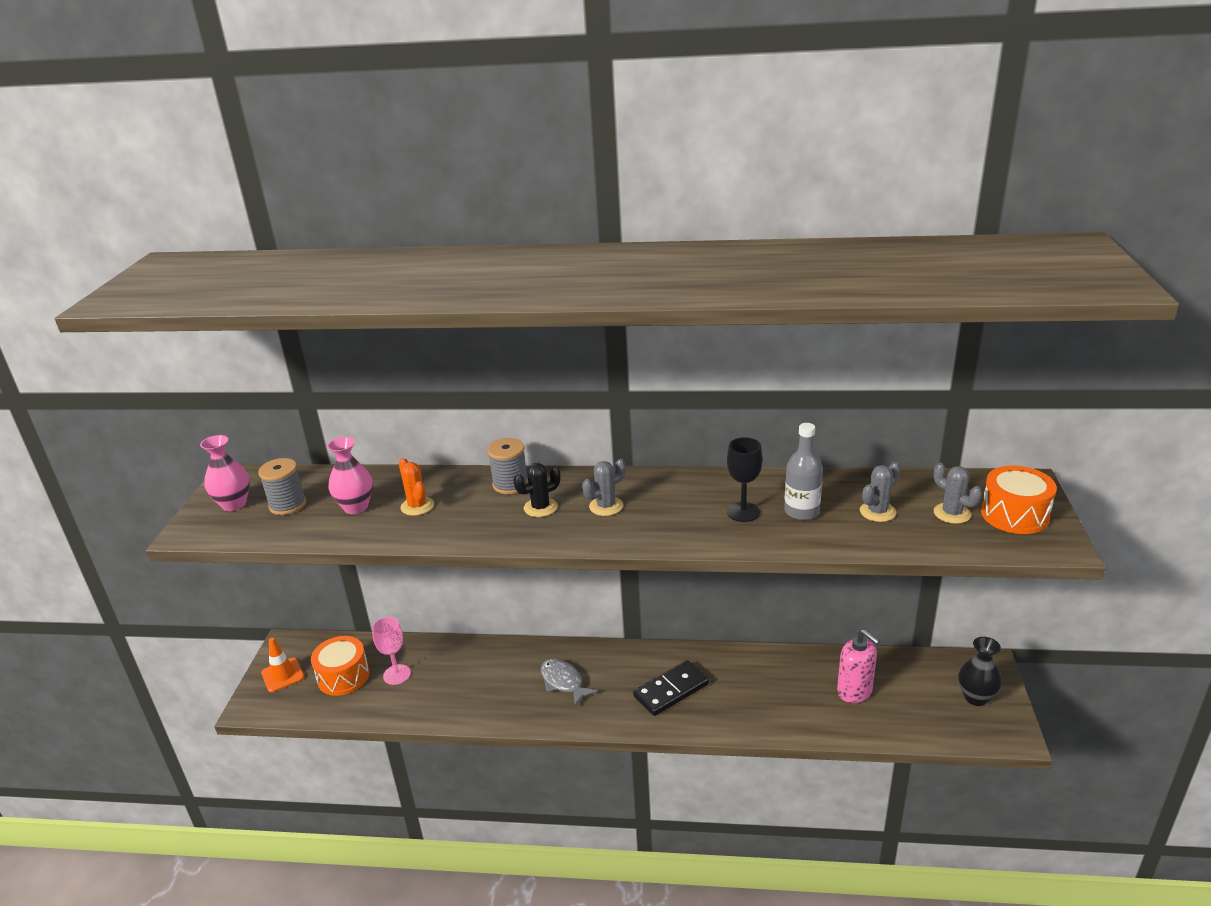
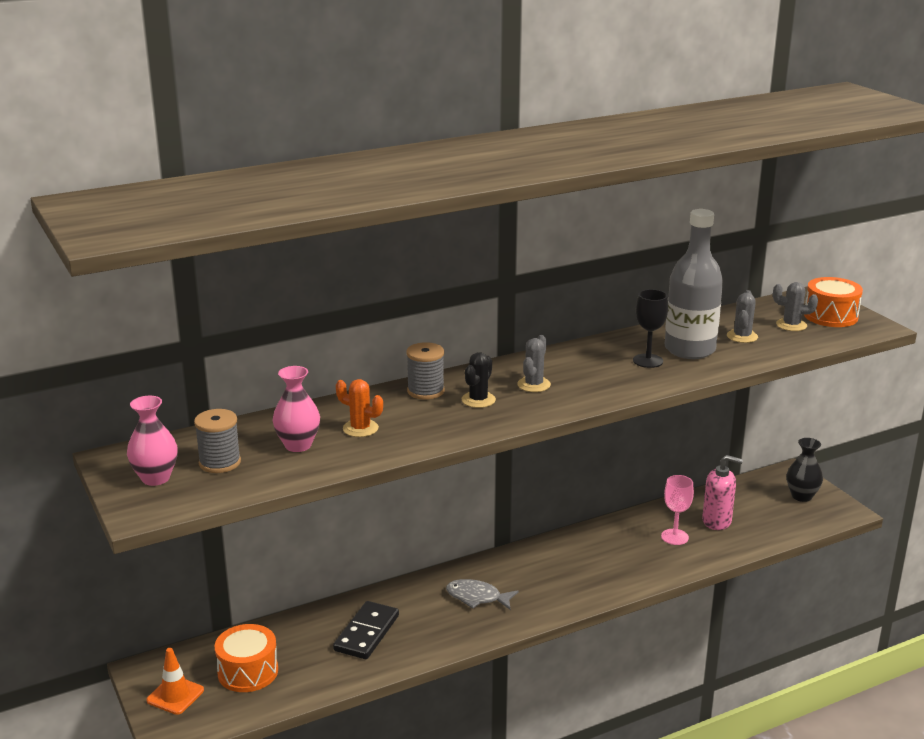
camera: 35 degrees left, 5 degrees down
(397, 674) = (305, 649): pink goblet -> pink goblet (674, 537)
(671, 690) = (577, 570): black domino -> black domino (367, 633)
(801, 511) = (689, 349): grey bottle -> grey bottle, size x1.63

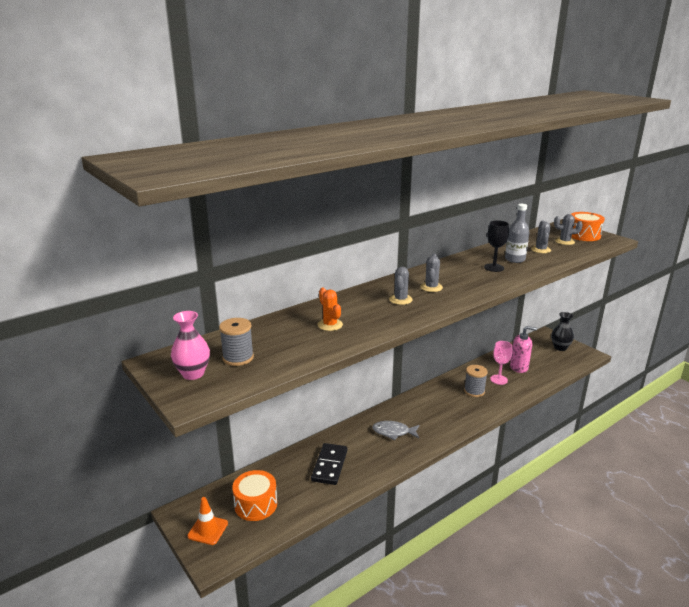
camera: 10 degrees left, 0 degrees up
(298, 445) = (290, 340): pink vase -> none
(360, 428) = (330, 325): orange cactus -> orange cactus turned 45 degrees clockwise
(425, 391) = (362, 297): grey spool -> grey spool (474, 391)
(478, 400) = (400, 299): black cactus -> grey cactus
(689, 349) = (515, 259): grey bottle -> grey bottle, size x0.61

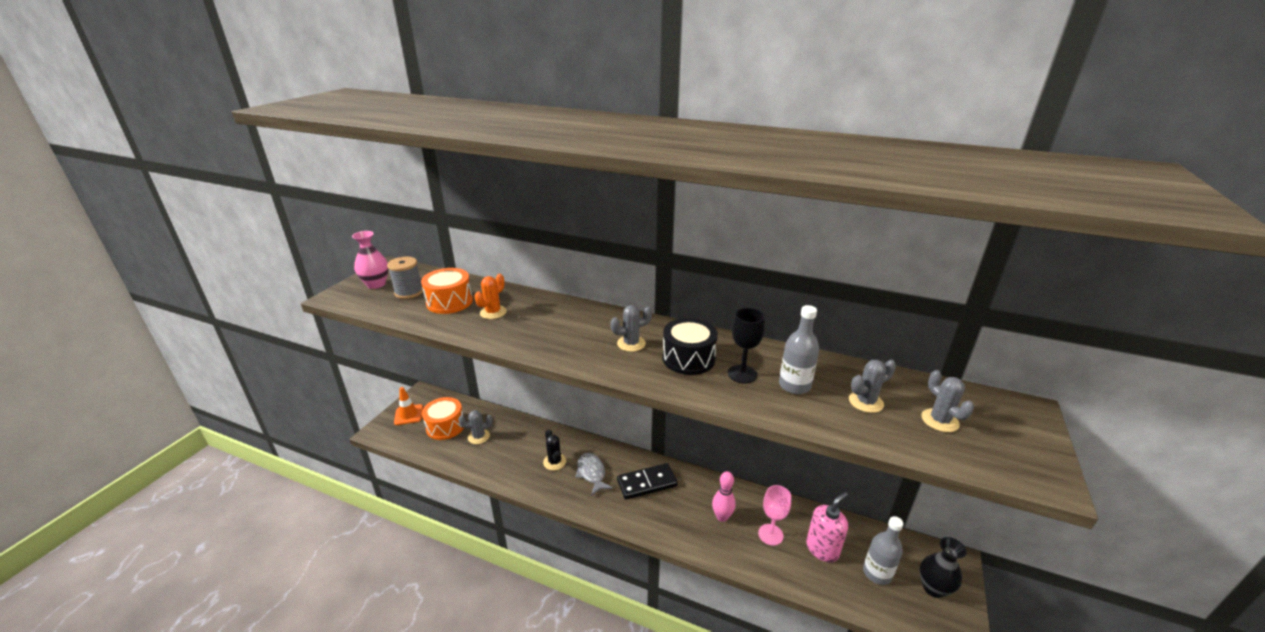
camera: 60 degrees right, 5 degrees up
(330, 465) = (514, 448): black domino -> black domino (647, 483)
(365, 447) = (554, 462): none -> black cactus
(400, 299) = (580, 333): grey cactus -> grey cactus (478, 436)
(465, 276) = (688, 358): none -> black drum
(474, 391) = (722, 517): grey spool -> pink bowling pin
(519, 367) = (822, 549): pink soap dispenser -> pink soap dispenser turned 105 degrees counterclockwise
(543, 358) = (877, 573): none -> grey bottle
(583, 235) = (1005, 437): orange drum -> orange drum (449, 302)

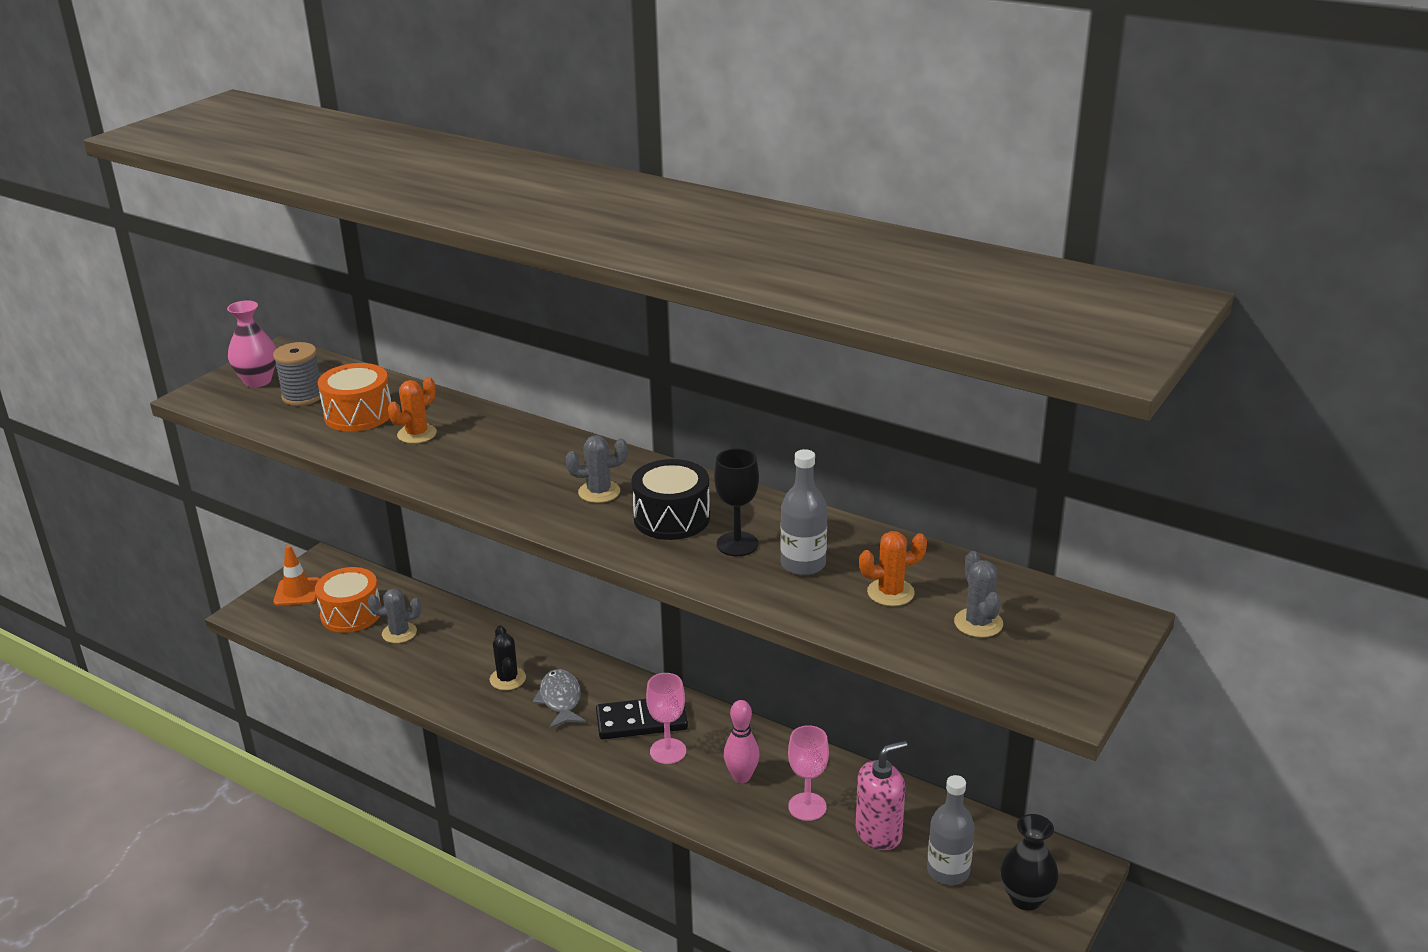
camera: 10 degrees right, 0 degrees up
(670, 503) = (668, 751): none -> pink goblet
(866, 402) = (890, 592): grey cactus -> orange cactus

